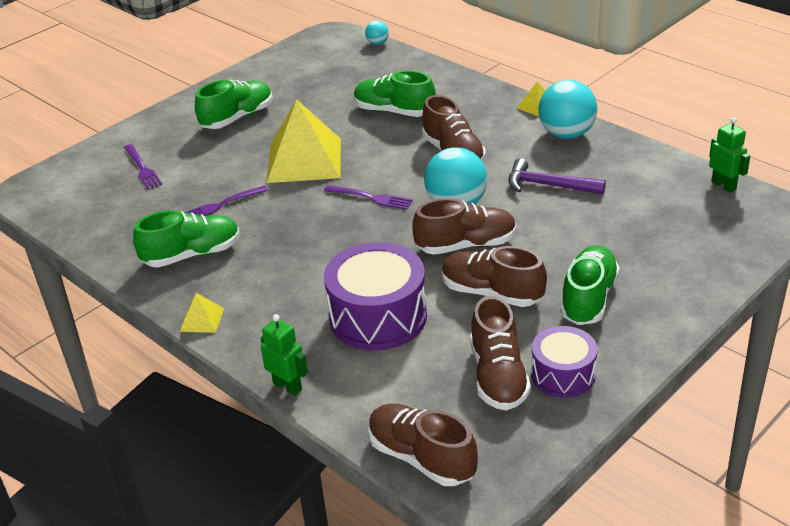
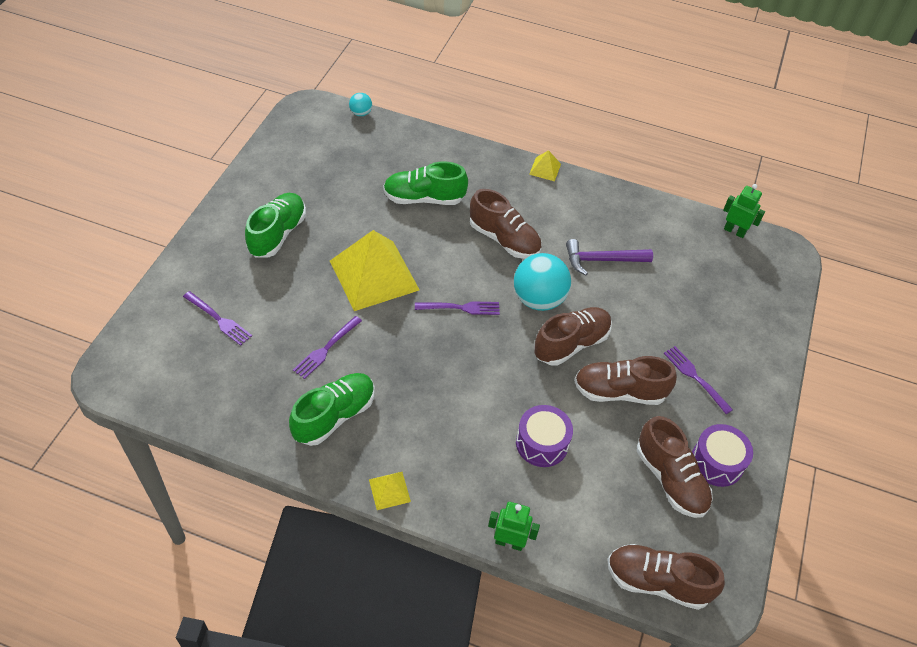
camera: 30 degrees left, 15 degrees up
(378, 317) = (542, 443): purple drum -> purple drum, size x0.60
(566, 134) = (586, 198): turquoise ball -> none
(588, 298) = (695, 377): green shoe -> purple fork

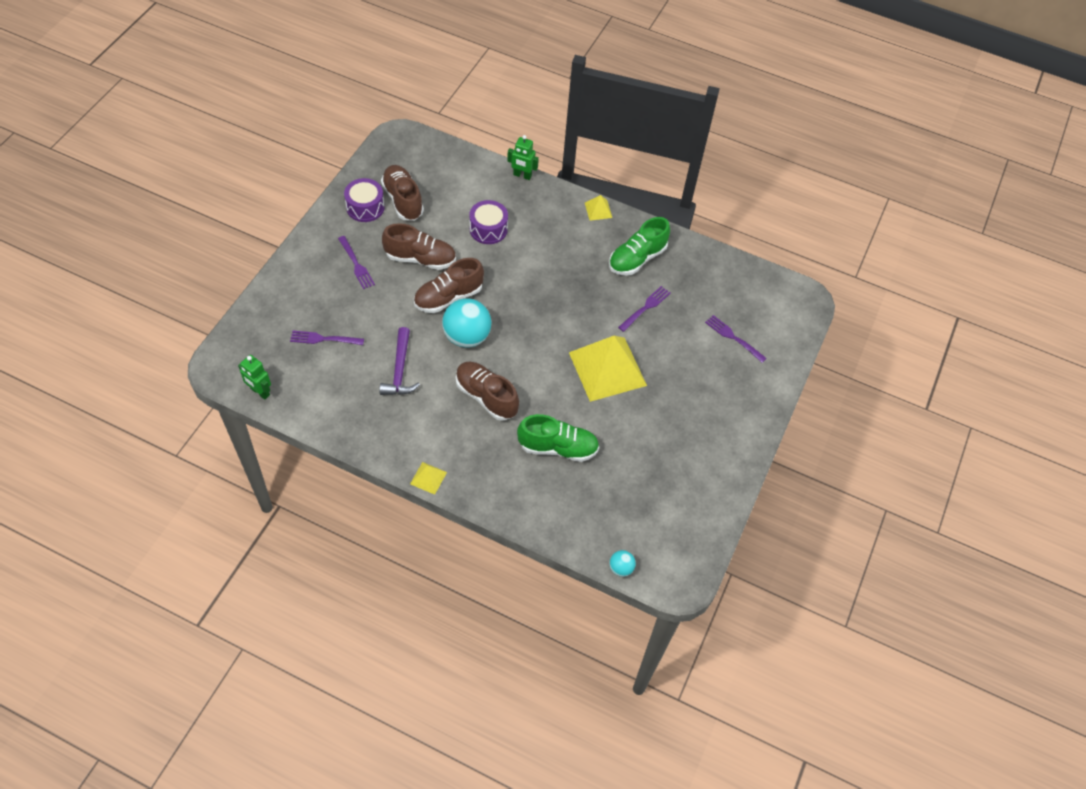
camera: 175 degrees left, 5 degrees up
(277, 234) = (695, 415): green shoe -> none
(461, 308) = (535, 334): purple fork -> purple fork (324, 339)
(602, 260) = (400, 370): purple hammer -> purple hammer turned 90 degrees clockwise
(657, 582) = (432, 148): brown shoe -> none

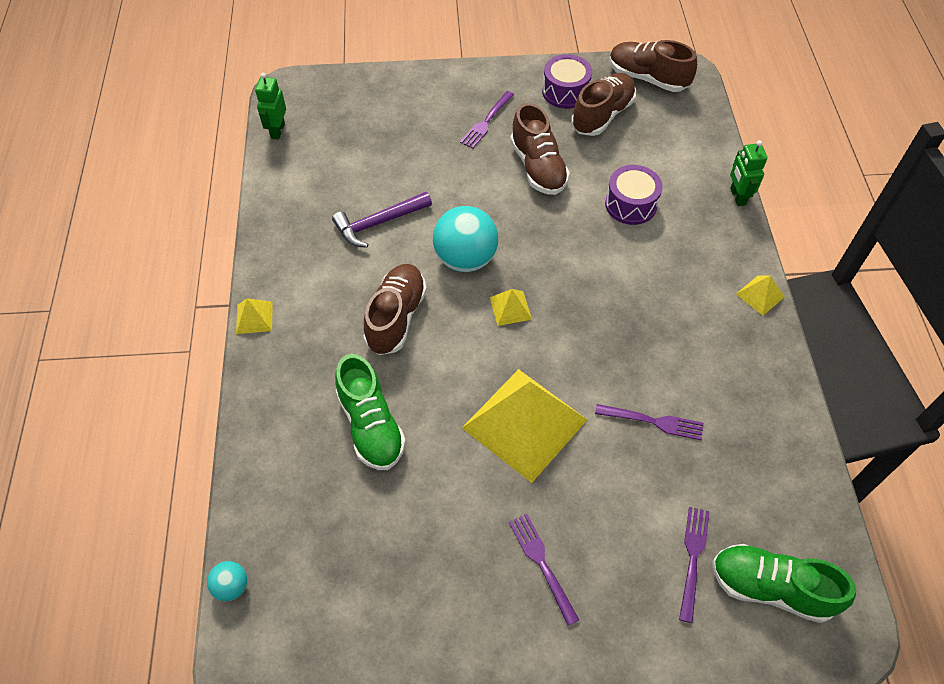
camera: 65 degrees right, 0 degrees up
(324, 339) = (374, 144): purple fork -> purple fork (542, 564)
(448, 297) = (506, 216): brown shoe -> brown shoe (647, 78)
(522, 333) = (510, 308): none -> yellow pyramid
(637, 259) = (723, 374): green shoe -> green shoe (770, 588)

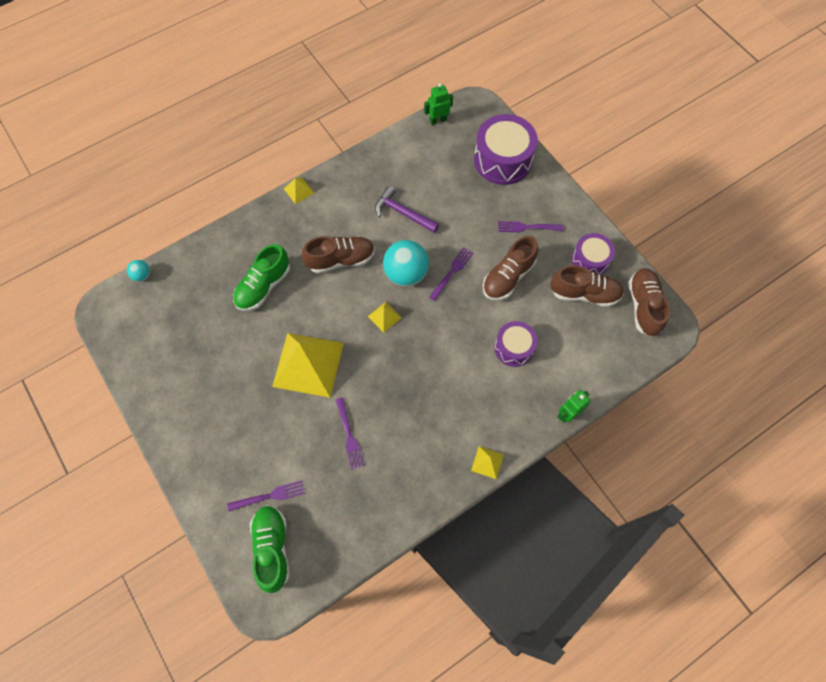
camera: 60 degrees right, 10 degrees up
(383, 101) = (502, 160): none -> purple drum
(542, 564) = (225, 416): purple fork -> purple fork (452, 272)

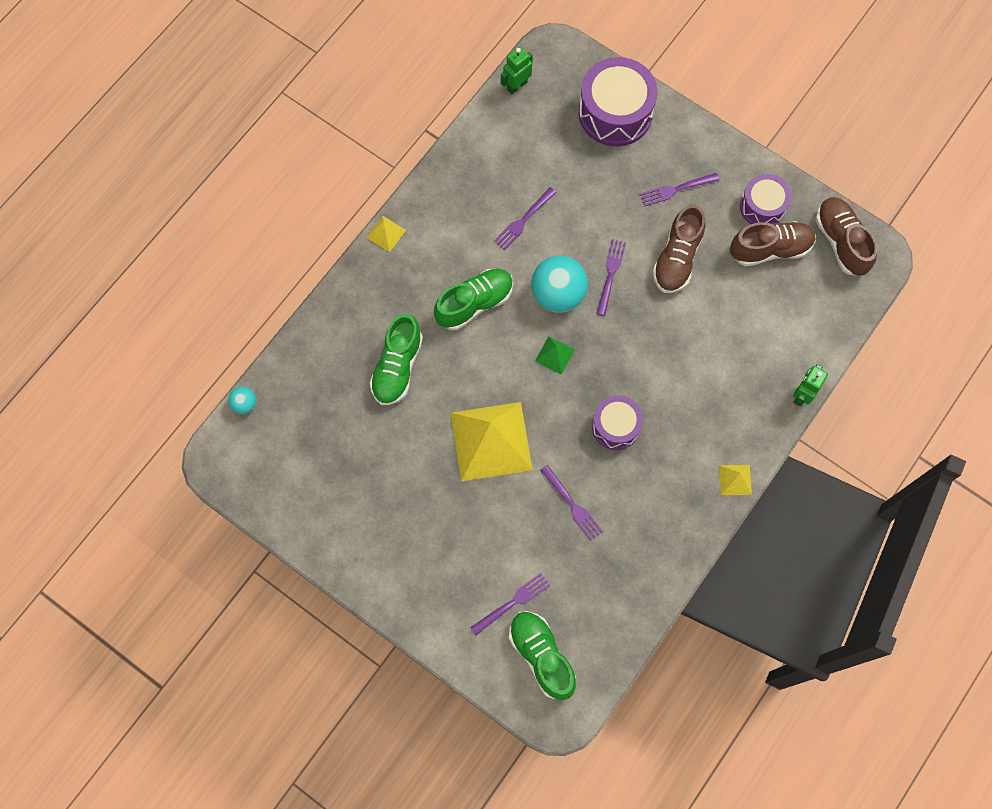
camera: 20 degrees left, 5 degrees up
(341, 260) = (474, 303): brown shoe -> green shoe
(384, 317) = (554, 355): yellow pyramid -> green pyramid
(403, 213) = (523, 220): purple hammer -> purple fork
(514, 348) = (715, 340): purple drum -> purple drum (615, 426)

